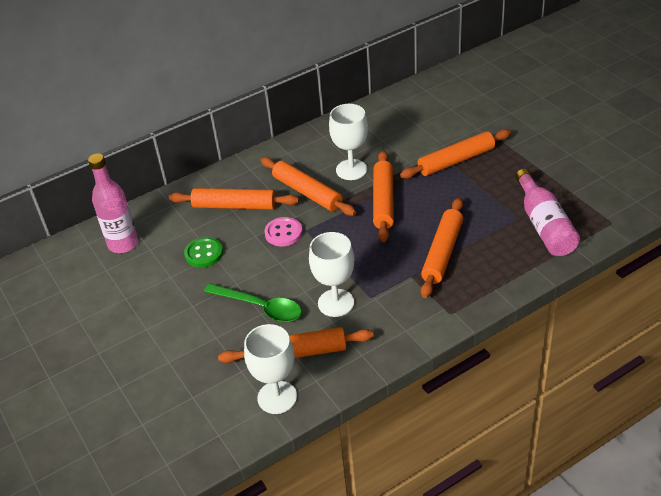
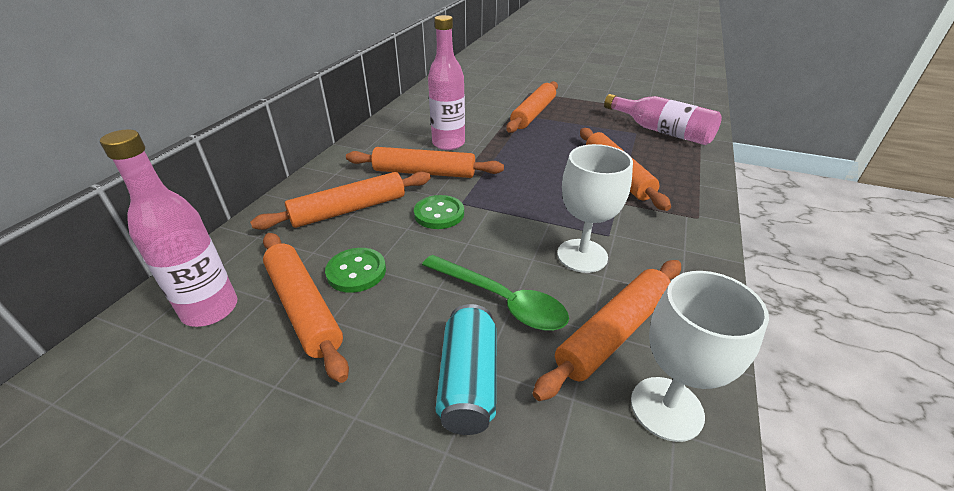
camera: 40 degrees left, 5 degrees down
(204, 339) = (468, 381): none -> turquoise can
(260, 307) = (501, 300): green spoon -> green spoon turned 45 degrees clockwise
(283, 233) = (439, 214): pink button -> green button
(351, 170) = (448, 143): white goblet -> pink bottle
(383, 201) = (510, 156): orange rolling pin -> orange rolling pin (304, 307)

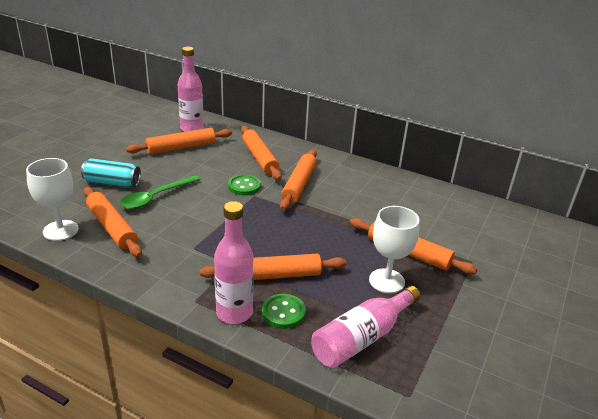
camera: 95 degrees right, 5 degrees down
(356, 272) = (200, 160): green button -> green button (283, 312)
(448, 143) = (344, 198): pink bottle -> pink bottle (234, 313)
(582, 255) = (177, 231): white goblet -> white goblet (386, 281)

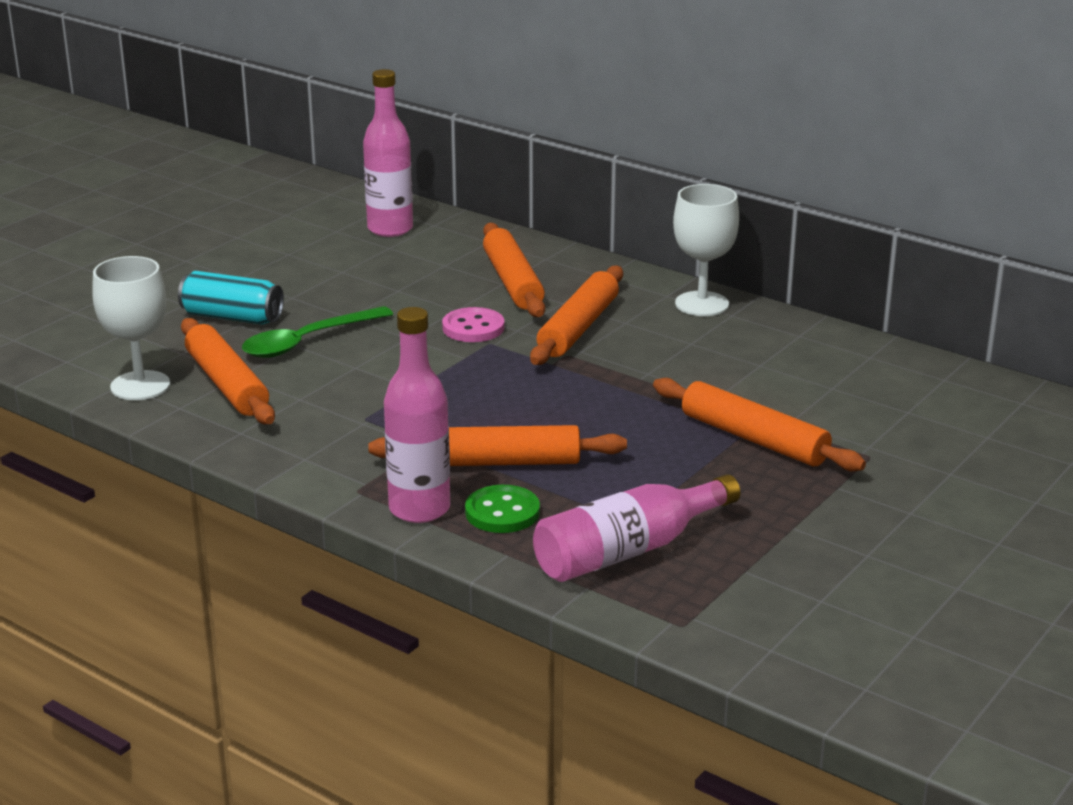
camera: 10 degrees right, 5 degrees down
(181, 148) = (365, 262): orange rolling pin -> none
(244, 186) = (473, 328): green button -> pink button
(386, 281) = (698, 477): white goblet -> white goblet (702, 304)

